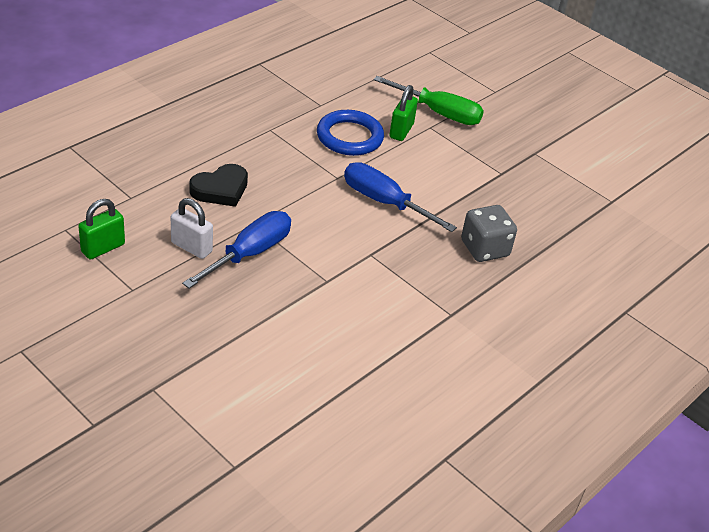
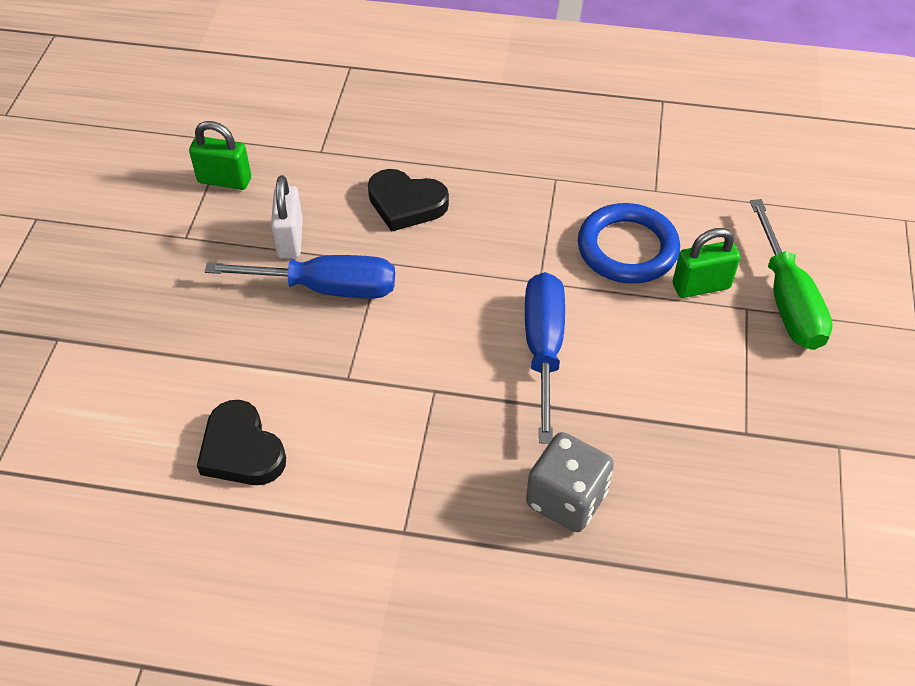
camera: 60 degrees right, 10 degrees up
(335, 348) = (241, 450): none -> black heart

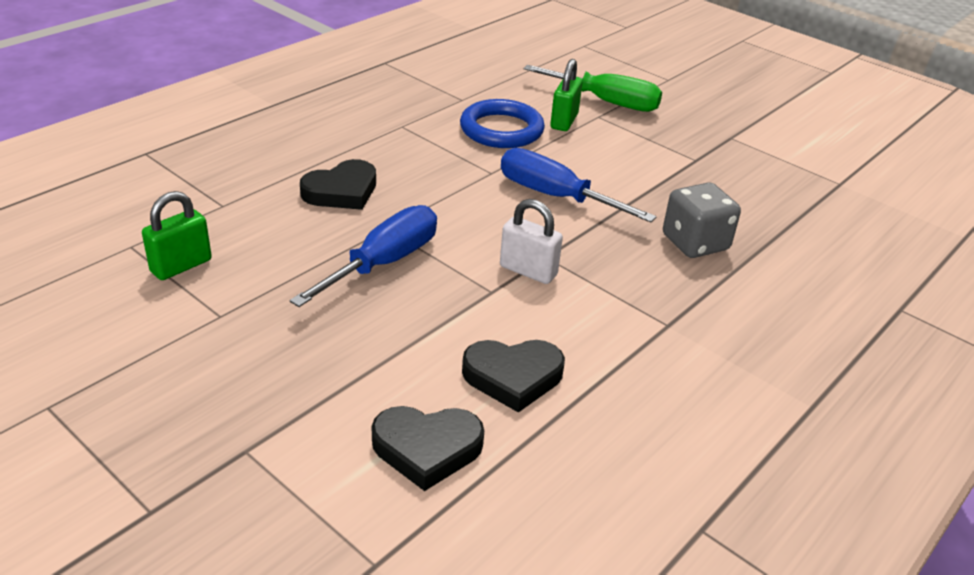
camera: 60 degrees left, 15 degrees down
(121, 438) = (427, 448): none -> black heart
(290, 239) = (304, 259): white padlock -> white padlock (528, 271)

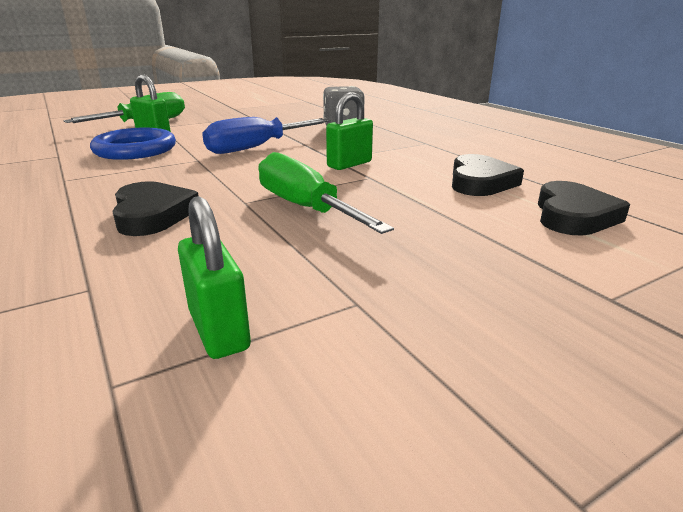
camera: 70 degrees left, 10 degrees down
(383, 263) = (305, 208): blue screwdriver -> green screwdriver
(528, 271) = (349, 164): white padlock -> green padlock

